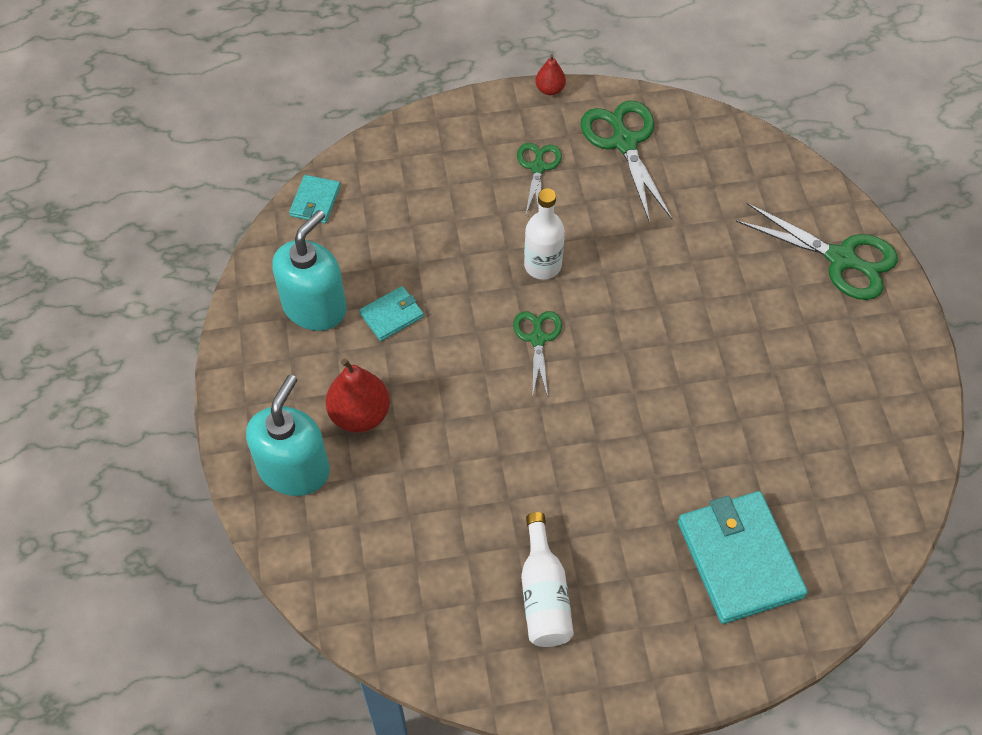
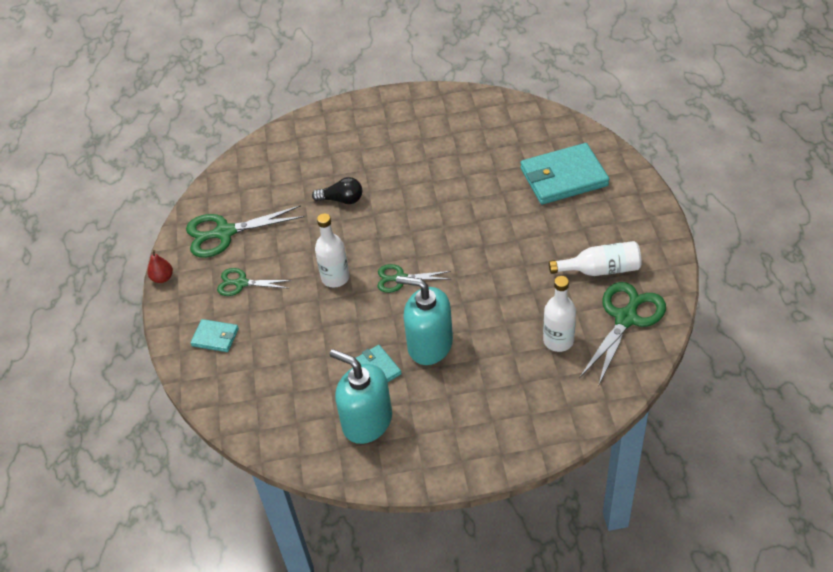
camera: 85 degrees left, 10 degrees down
(294, 469) = (517, 421): turquoise soap dispenser -> turquoise soap dispenser (429, 345)
(315, 201) = (257, 431): turquoise wallet -> turquoise wallet (215, 337)
(360, 414) = (467, 382): red pear -> none
(417, 526) = (558, 341): none -> white bottle
(686, 267) = (342, 200): none -> black light bulb
(841, 259) = (340, 125): green scissors -> green scissors (626, 319)

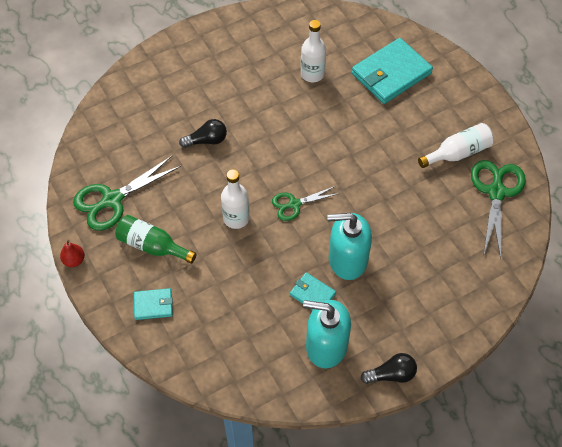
camera: 25 degrees left, 10 degrees up
(241, 283) = (152, 246): green scissors -> green bottle
(422, 469) = (391, 374): none -> black light bulb
(558, 341) = (451, 227): white bottle -> white bottle (312, 74)

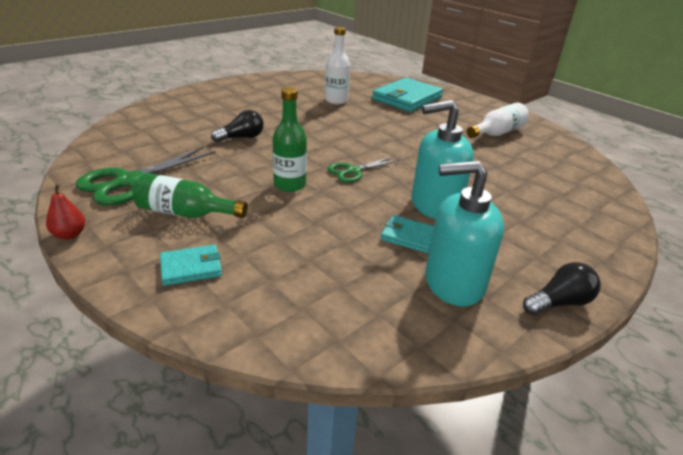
camera: 15 degrees left, 25 degrees down
(236, 218) = (289, 185): white bottle -> green bottle
(496, 192) = (551, 152): green scissors -> none

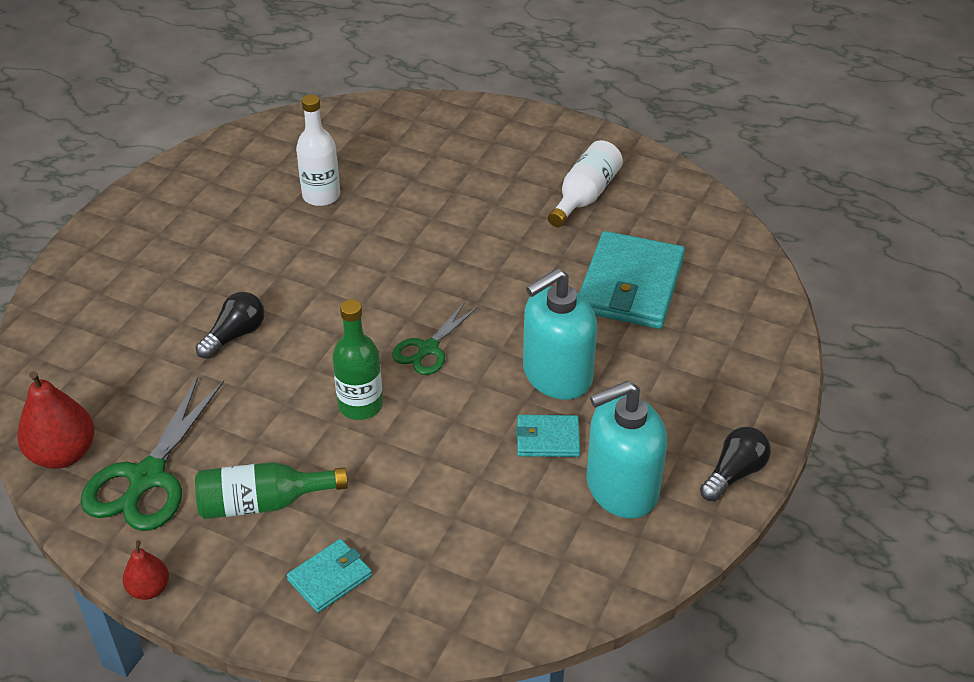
camera: 20 degrees left, 10 degrees up
(96, 159) = (63, 454): none -> red pear
(407, 98) = (425, 152): turquoise wallet -> turquoise wallet (630, 285)

